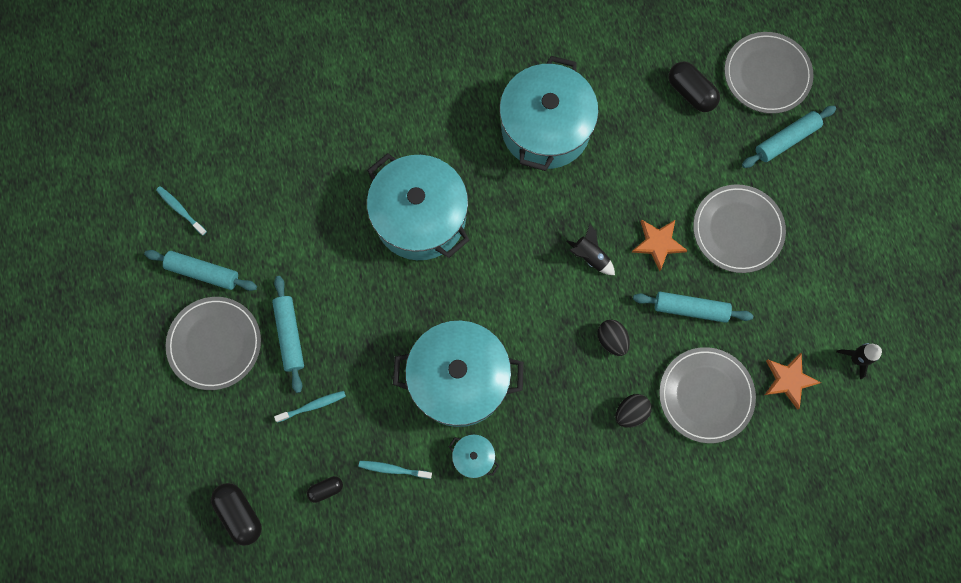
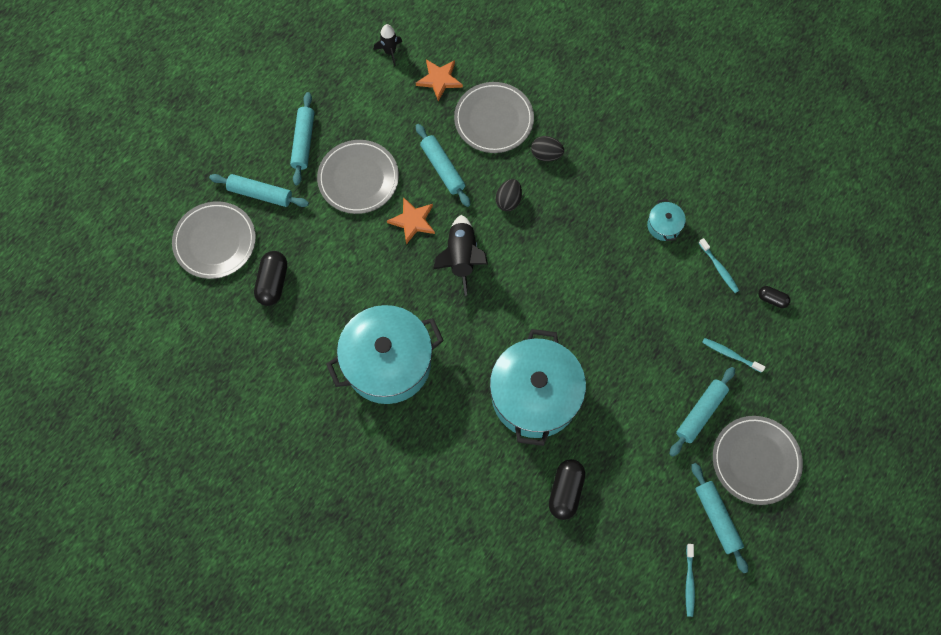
camera: 130 degrees left, 5 degrees down
(240, 514) = (840, 340): black capsule -> black capsule (565, 491)
(459, 379) = (623, 275): turquoise pot -> none
(590, 256) = (461, 257): black rocket -> black rocket, size x1.63
(813, 211) = (303, 142): none -> turquoise rolling pin

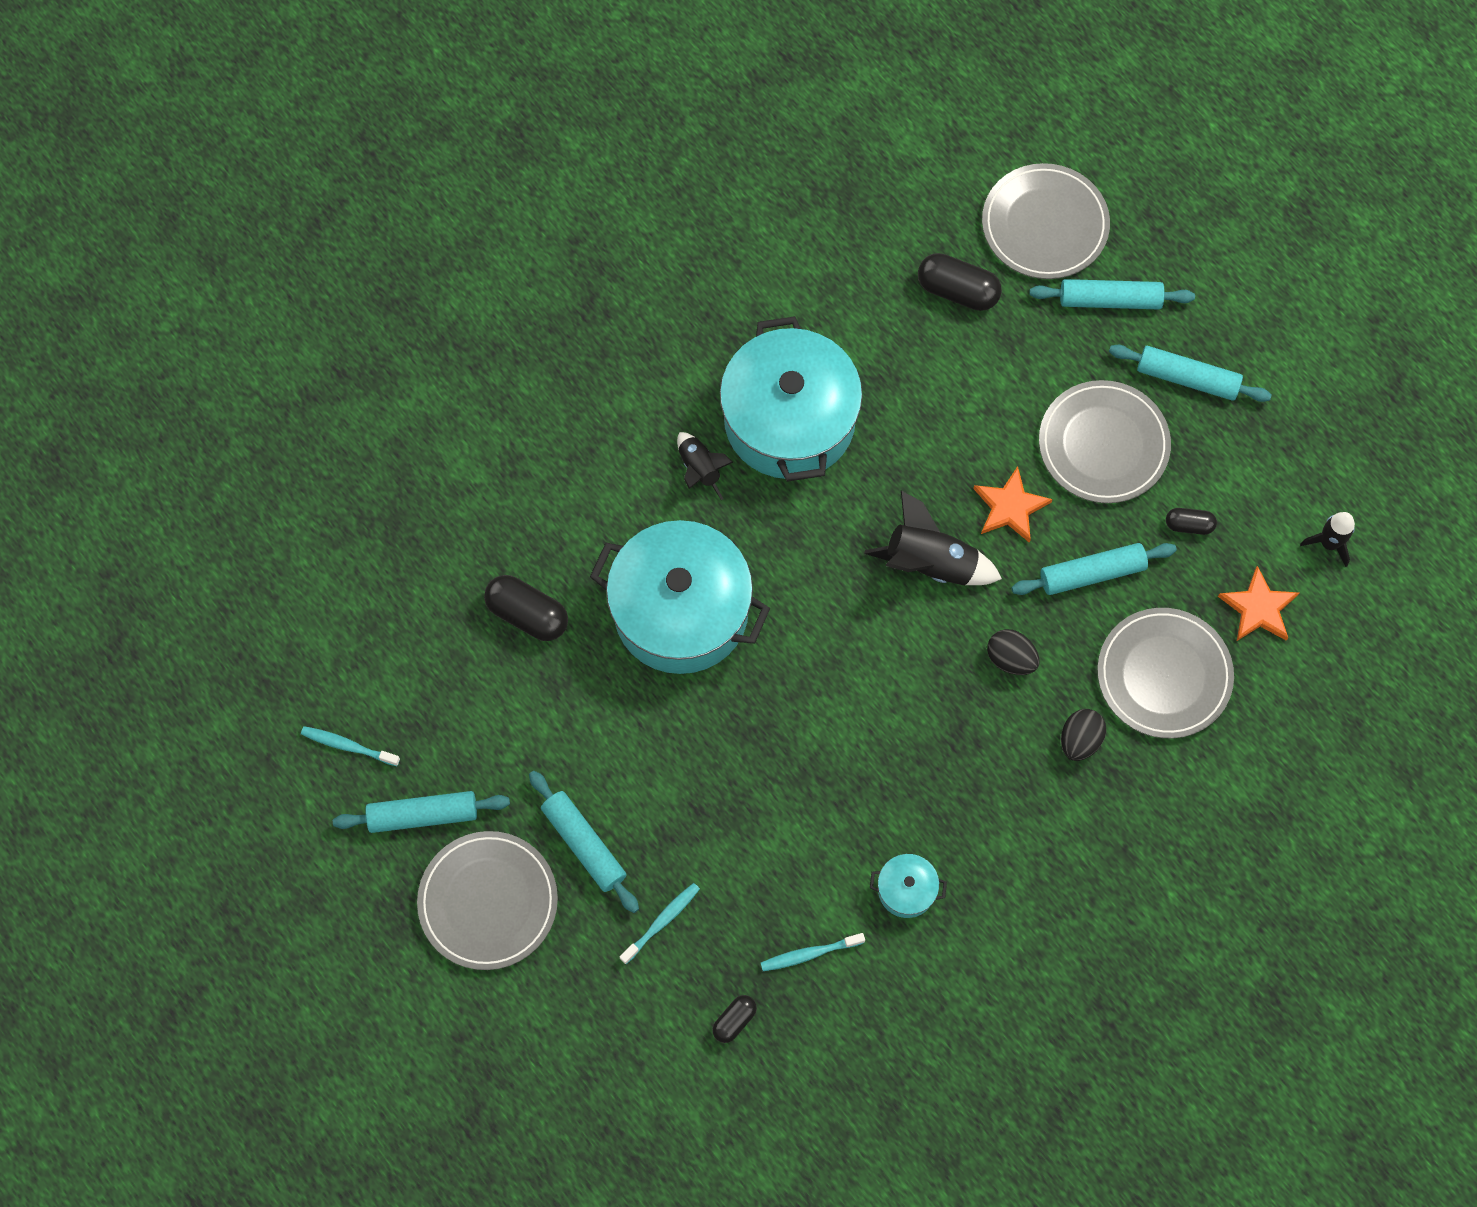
camera: 105 degrees right, 0 degrees up
(260, 194) = (1110, 300): turquoise rolling pin -> turquoise rolling pin turned 60 degrees clockwise
(398, 124) = (1189, 525): none -> black capsule
(436, 410) = (699, 469): none -> black rocket

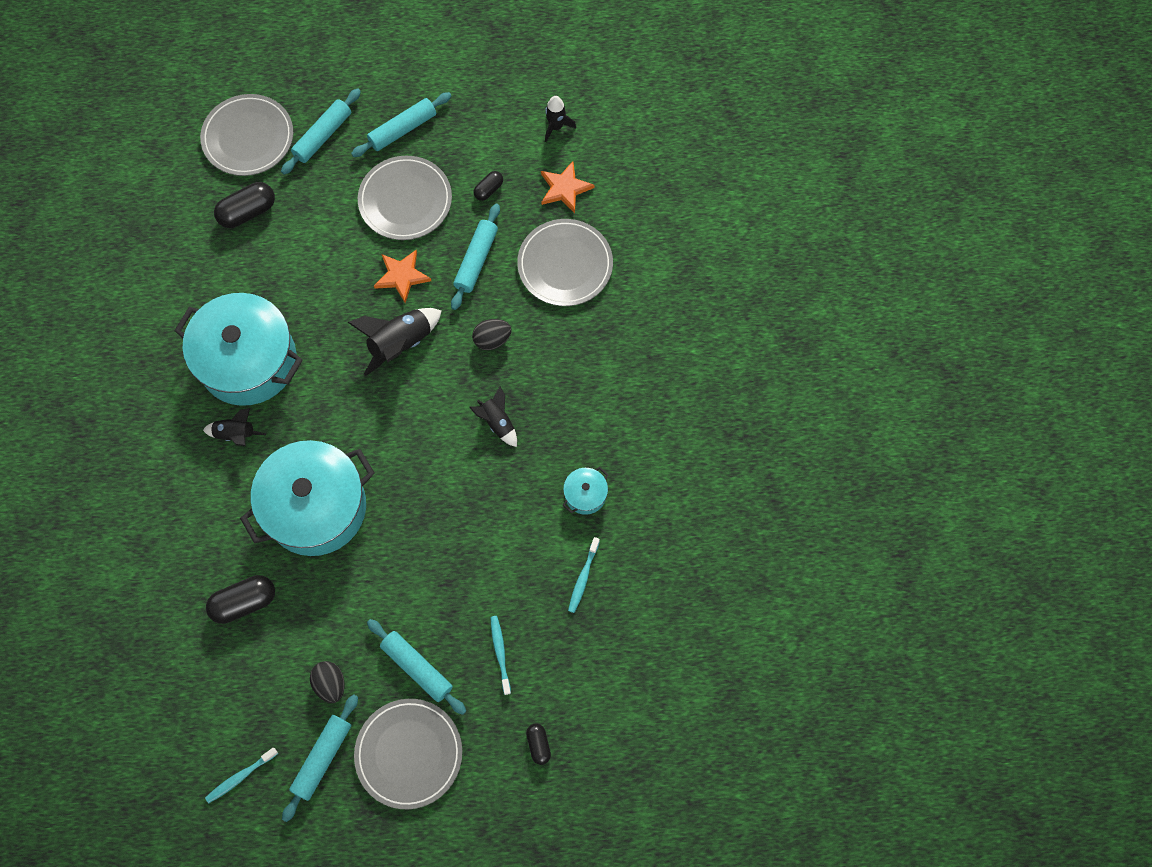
camera: 55 degrees left, 0 degrees up
(584, 844) = (417, 668): turquoise rolling pin -> turquoise rolling pin turned 45 degrees clockwise
(734, 1020) = (592, 651): black capsule -> black capsule (538, 745)
(918, 734) = (497, 422): none -> black rocket
(1080, 740) = (568, 336): black egg -> black egg (330, 684)

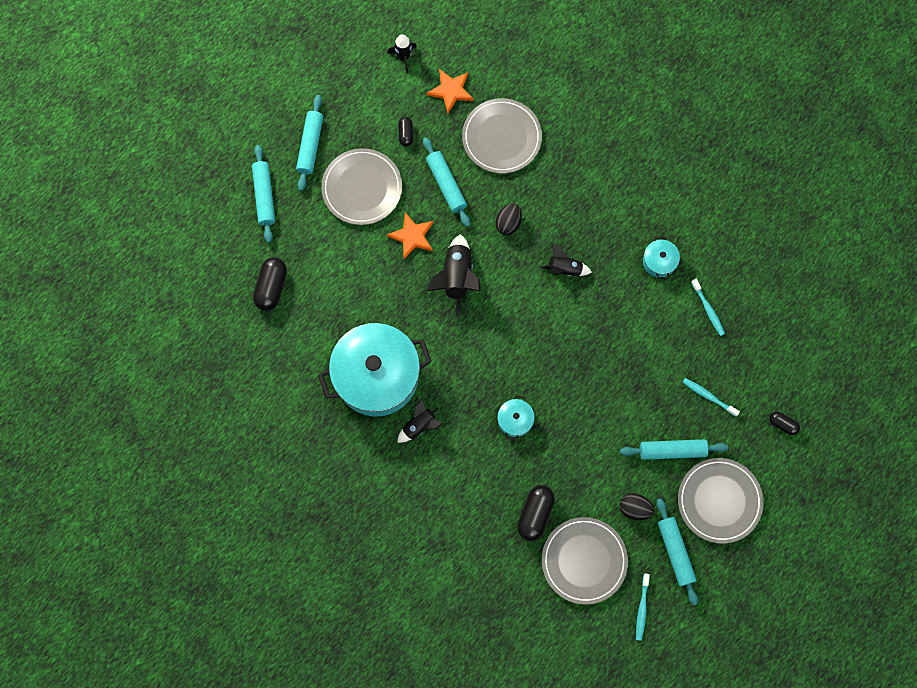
camera: 45 degrees left, 5 degrees up
(248, 137) = (217, 241): grey plate -> grey plate (584, 560)
(316, 507) = (515, 420): turquoise pot -> turquoise pot, size x0.41

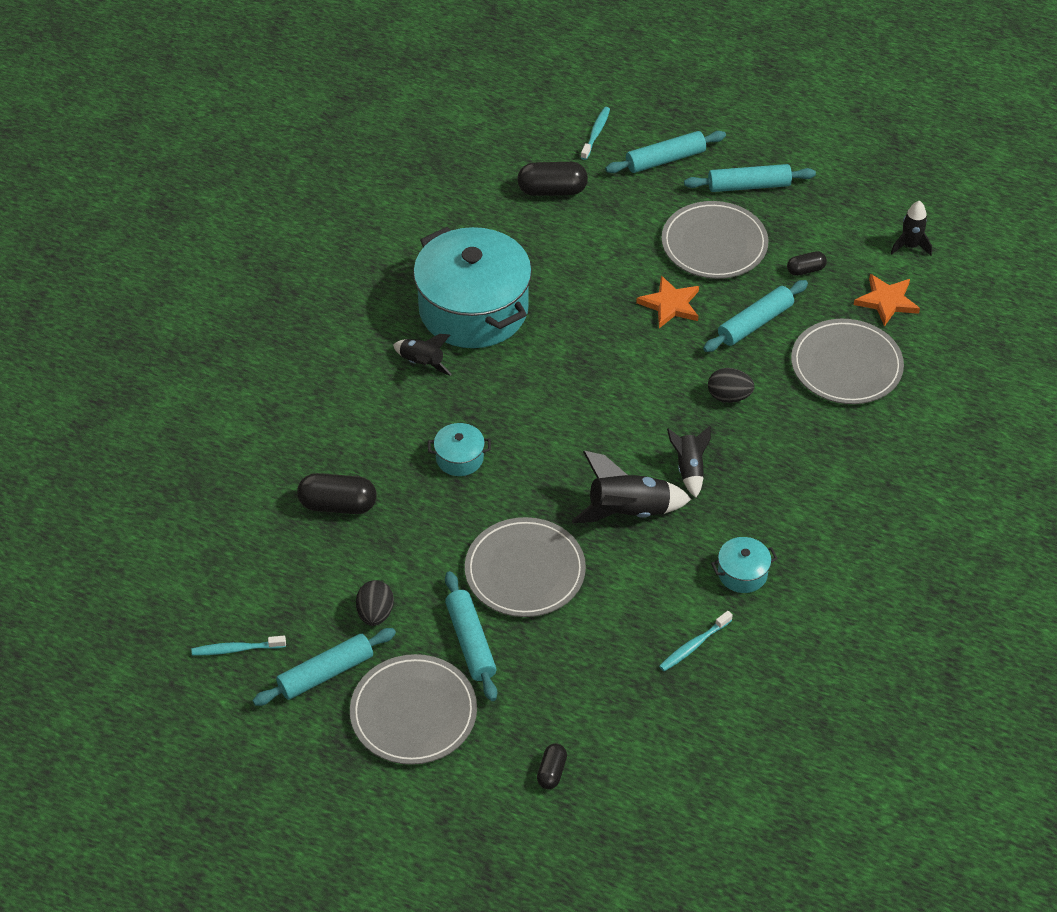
camera: 75 degrees right, 25 degrees down
(456, 277) = (633, 359): black rocket -> black rocket (628, 511)
(584, 560) = (288, 571): grey plate -> grey plate (525, 571)
(708, 396) = (563, 670): turquoise toothbrush -> turquoise toothbrush (596, 133)

